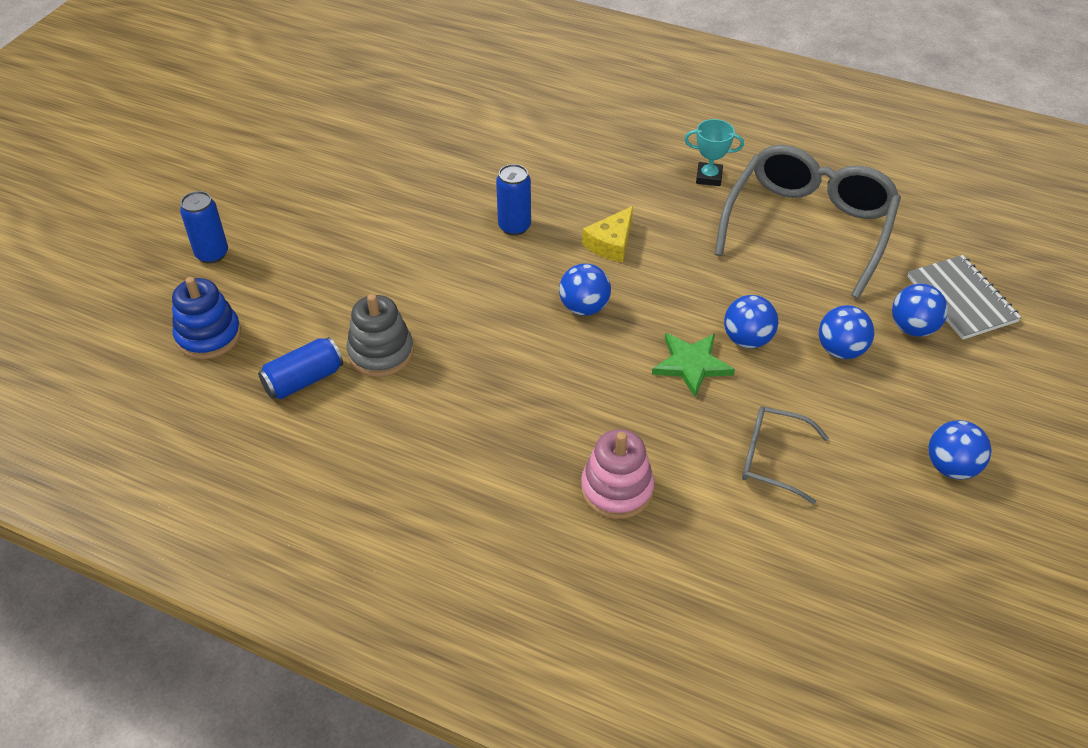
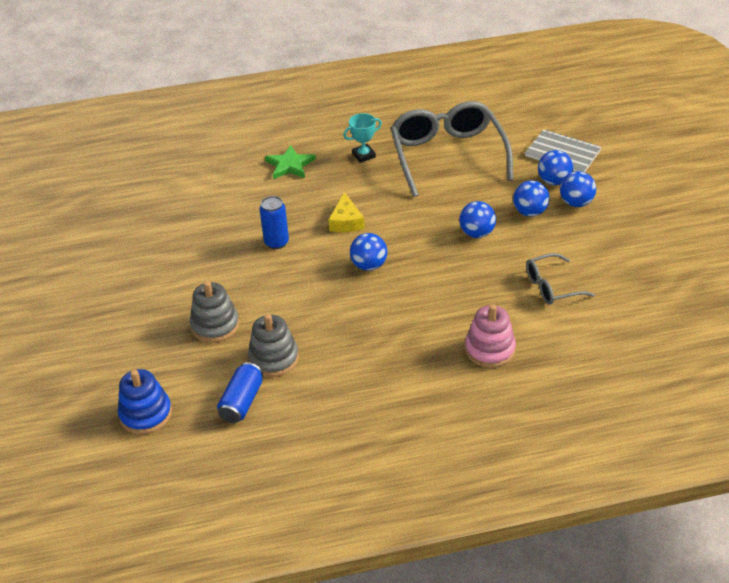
camera: 35 degrees left, 5 degrees down
(212, 254) = (88, 365): blue can -> none
(363, 282) = (215, 325): none -> grey stacking toy
(691, 365) = (461, 263): green star -> green star (290, 165)
(951, 467) = (638, 240): blue ball -> blue ball (576, 203)

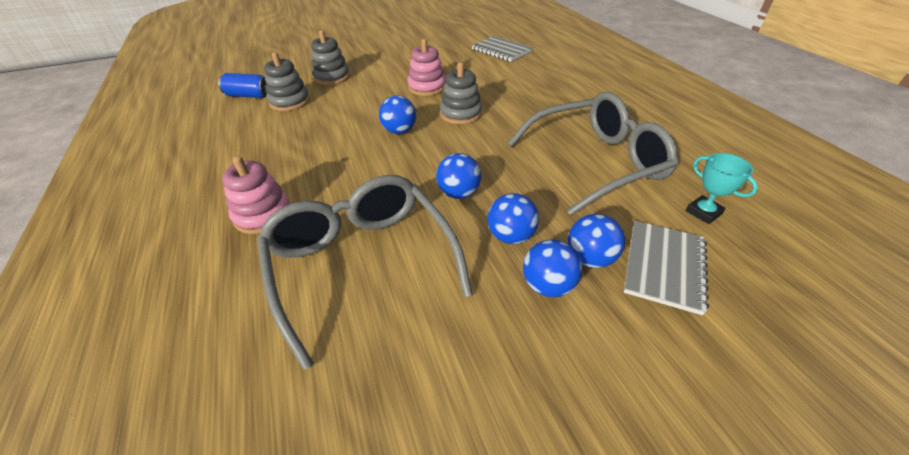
camera: 80 degrees right, 0 degrees up
(146, 414) = (253, 67): blue stacking toy -> none
(198, 176) = (501, 50): none -> grey notebook
(276, 242) = (427, 87): blue can -> pink stacking toy
(290, 165) = (532, 81): green star -> none
(346, 221) = (461, 114): yellow cheese -> grey stacking toy
(363, 155) = (566, 112): turquoise trophy -> turquoise trophy (703, 212)
(551, 286) = (361, 263): grey glasses -> grey glasses, size x2.02

